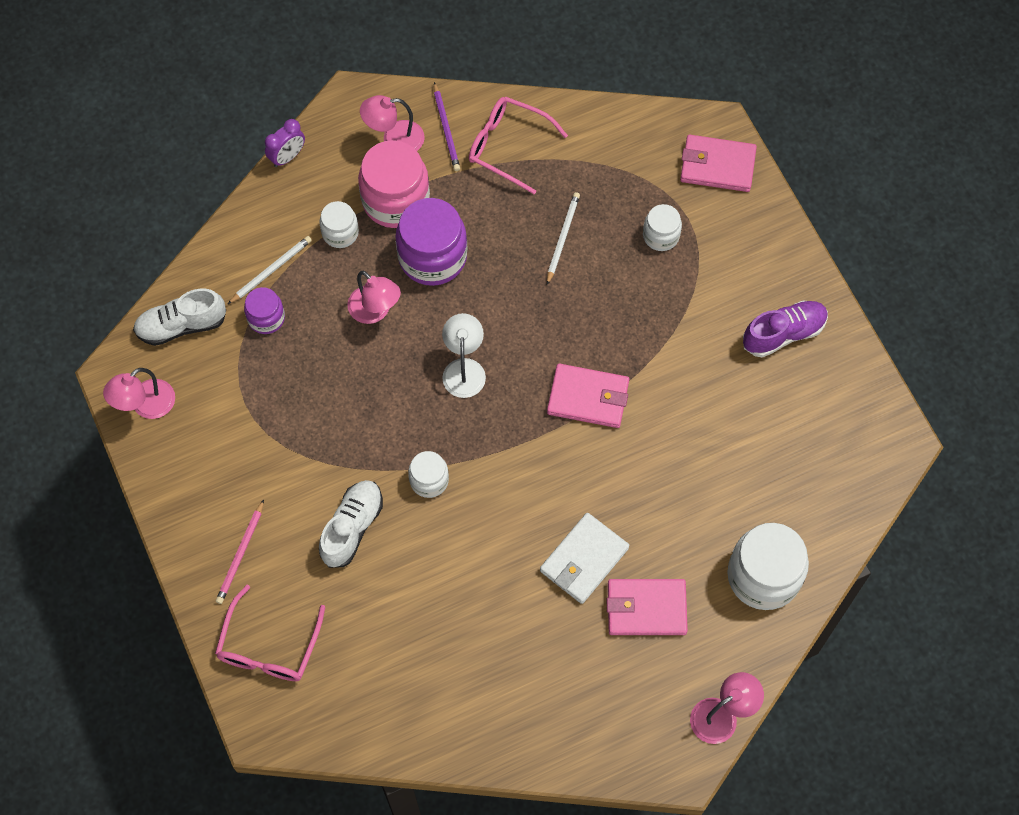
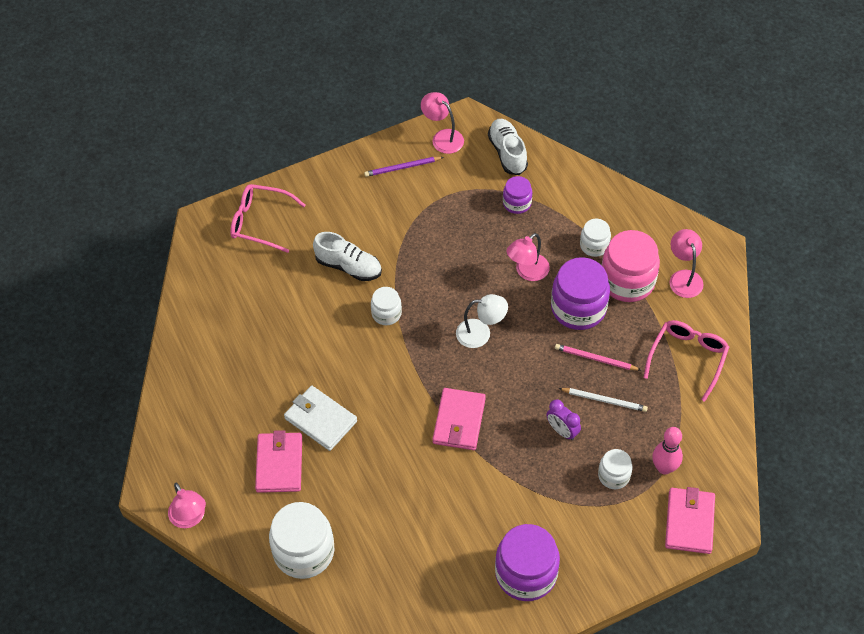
camera: 90 degrees right, 10 degrees down
(240, 554) = (329, 201): pink pencil -> pink pencil (595, 359)
(271, 270) = (557, 203): white pencil -> none
(287, 157) = (658, 207): purple clock -> purple clock (562, 431)
(446, 129) = (698, 313): purple pencil -> purple pencil (402, 168)
(651, 184) = (664, 468): none -> pink bowling pin
(783, 333) = (526, 573): purple shoe -> purple jar

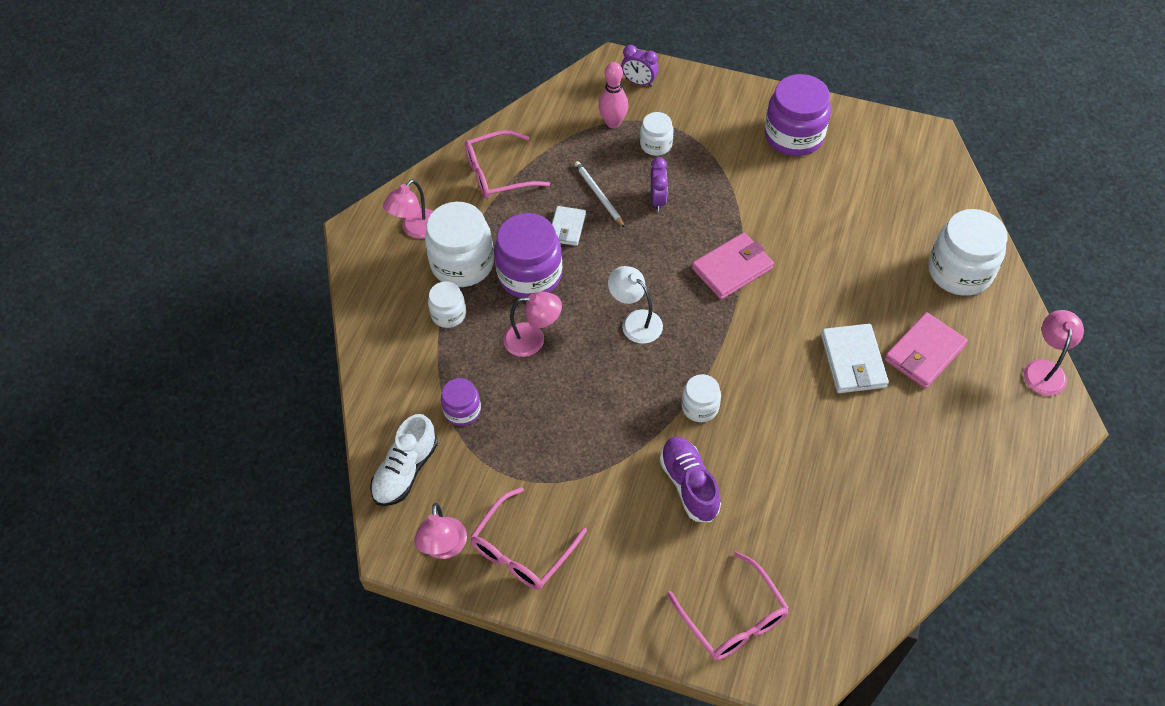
camera: 135 degrees left, 0 degrees up
(349, 266) = (689, 484): white shoe -> purple shoe
(402, 168) = (523, 549): purple pencil -> pink glasses
(595, 359) = (567, 228): pink pencil -> white wallet
(627, 281) = (462, 263): pink jar -> white jar
(689, 522) = (639, 82): pink wallet -> purple clock

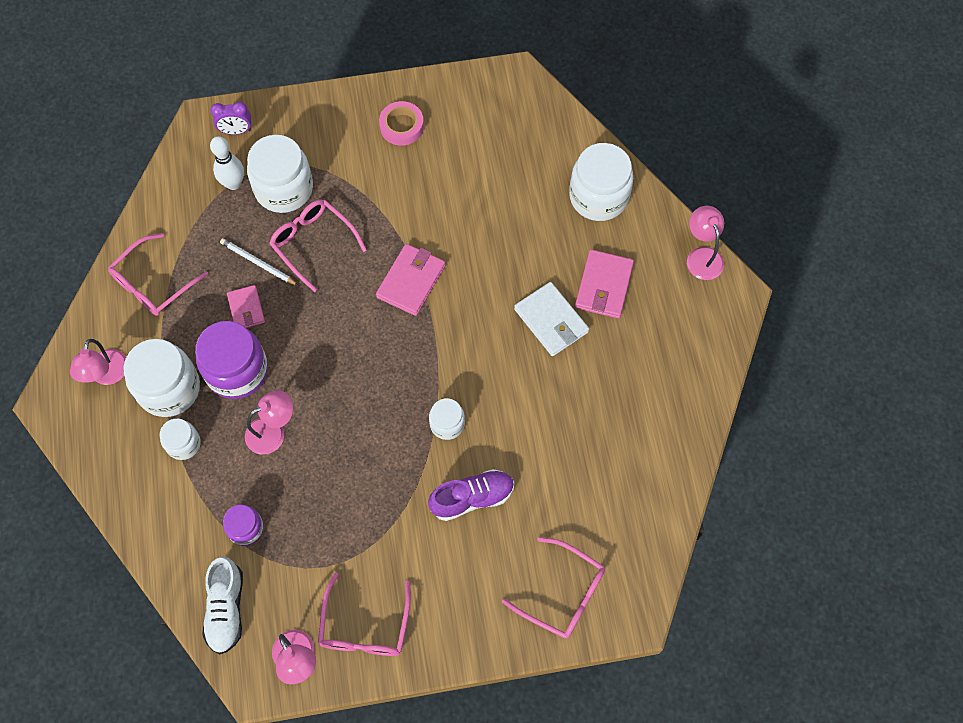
camera: 30 degrees left, 10 degrees up
(567, 228) = (246, 309): white wallet -> pink wallet
(613, 123) = (233, 183): pink bowling pin -> white bowling pin
(635, 321) = (353, 371): white lamp -> none
(656, 144) = (284, 189): white jar -> white jar, size x1.85
(658, 200) = (313, 244): purple clock -> pink glasses
(689, 484) = (472, 498): purple shoe -> purple shoe turned 120 degrees clockwise
(794, 136) = (401, 126): purple jar -> pink tape

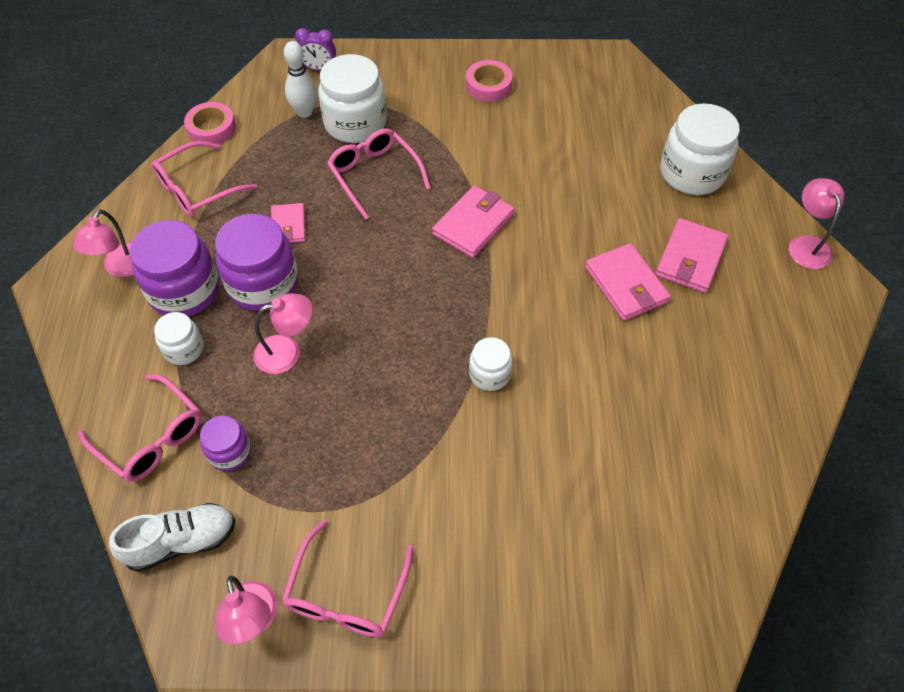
camera: 10 degrees right, 10 degrees down
(149, 215) = (211, 128): none -> pink tape
(169, 388) = (184, 291): white jar -> purple jar
(226, 609) = (181, 542): white shoe -> white shoe turned 120 degrees counterclockwise
(258, 263) = (312, 185): white pencil -> none
(472, 498) = (507, 461): purple shoe -> none
(551, 321) = (626, 285): white wallet -> pink wallet
(562, 593) = (605, 596): pink glasses -> pink glasses (150, 437)

